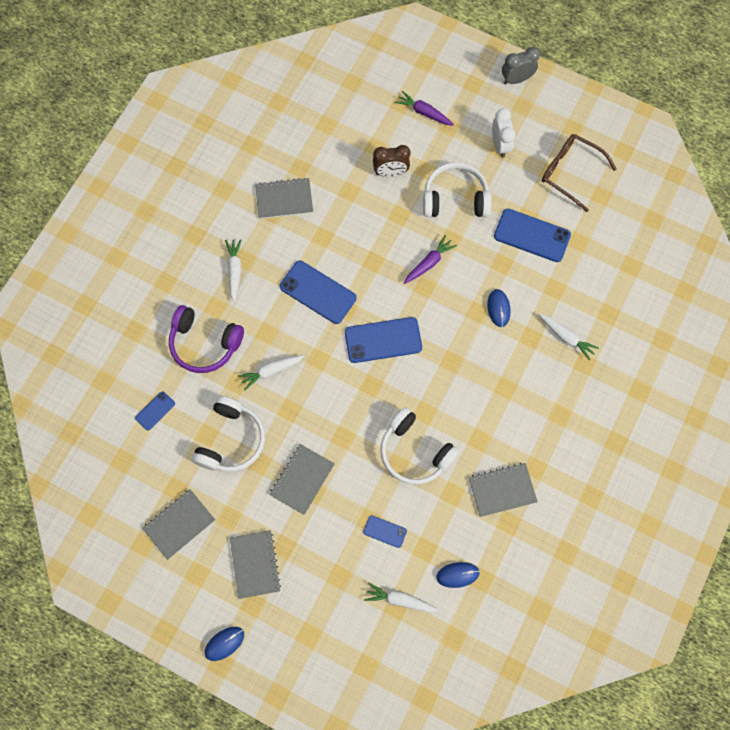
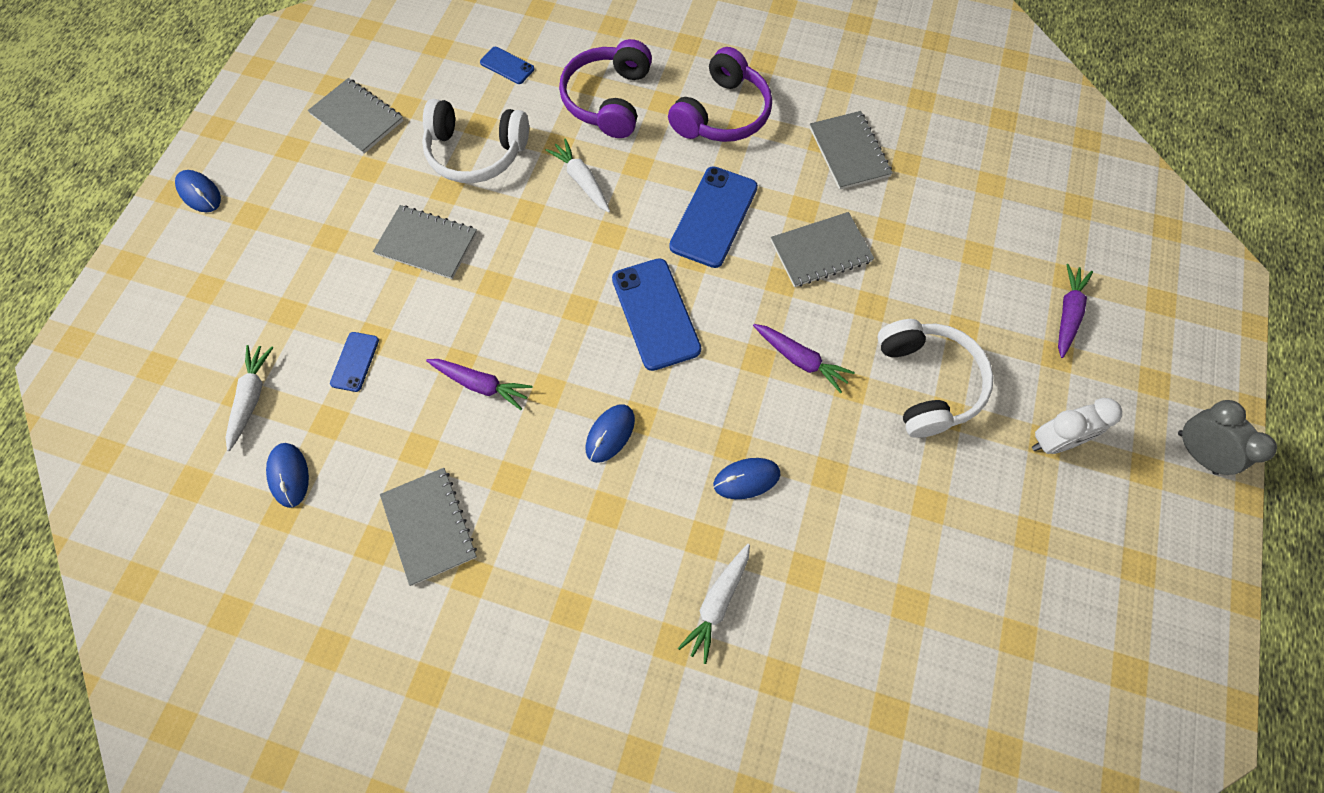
camera: 80 degrees right, 5 degrees down
(235, 271) = (722, 114): white carrot -> purple headphones
(255, 564) = (304, 209): grey notebook -> grey notebook (821, 251)
(390, 172) = (941, 282): brown clock -> none
(414, 452) = (481, 385): white headphones -> purple carrot
(459, 379) = (610, 434): none -> blue mouse
(532, 235) = (897, 518): blue phone -> none
(570, 172) = (1045, 572): brown glasses -> none

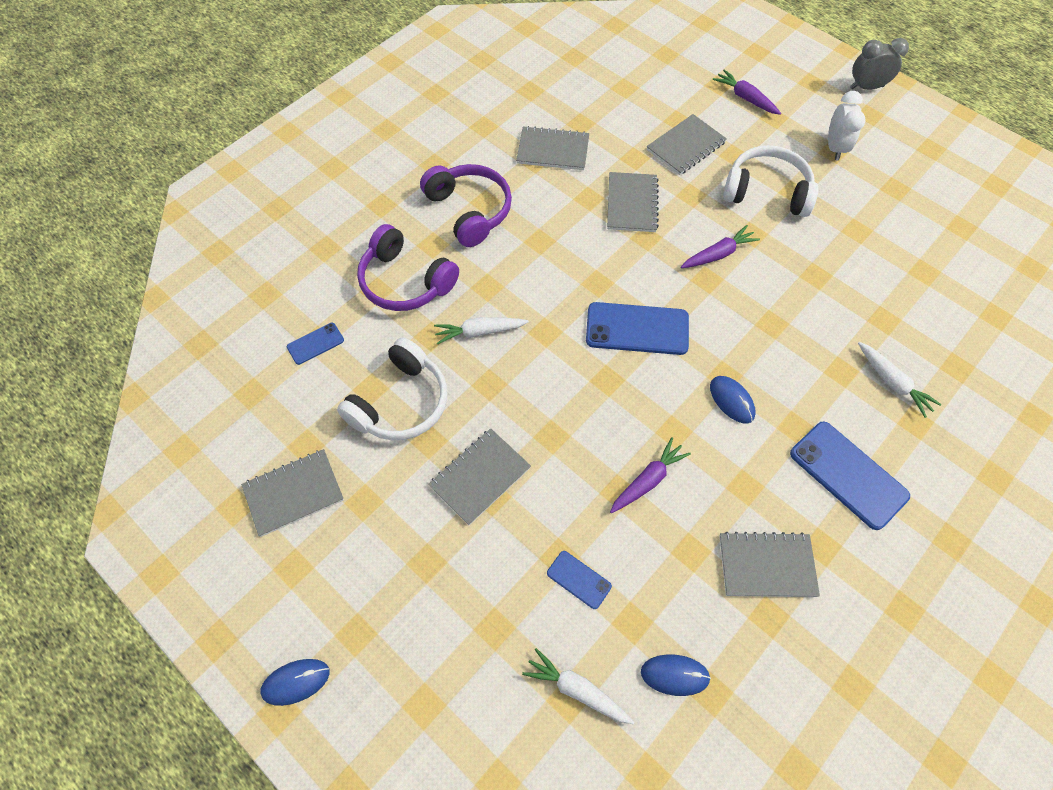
camera: 65 degrees left, 5 degrees down
(713, 217) = (566, 256): blue phone -> blue phone (848, 475)
(746, 479) = (802, 326): blue mouse -> none
(942, 275) = (685, 146): none -> grey notebook

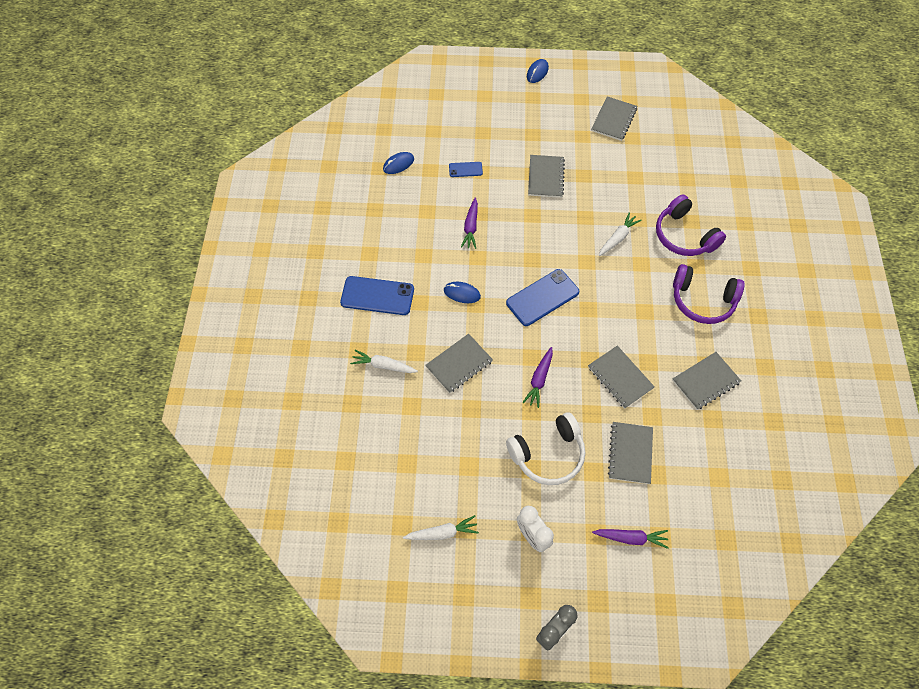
camera: 140 degrees right, 0 degrees up
(315, 343) = (684, 177): blue phone -> none
(401, 403) = (614, 181): white headphones -> none
(405, 281) = (684, 236): purple headphones -> purple headphones turned 120 degrees counterclockwise
(577, 689) = (432, 135): white carrot -> white carrot (442, 533)
(767, 566) = (389, 228): grey notebook -> grey notebook (459, 364)

